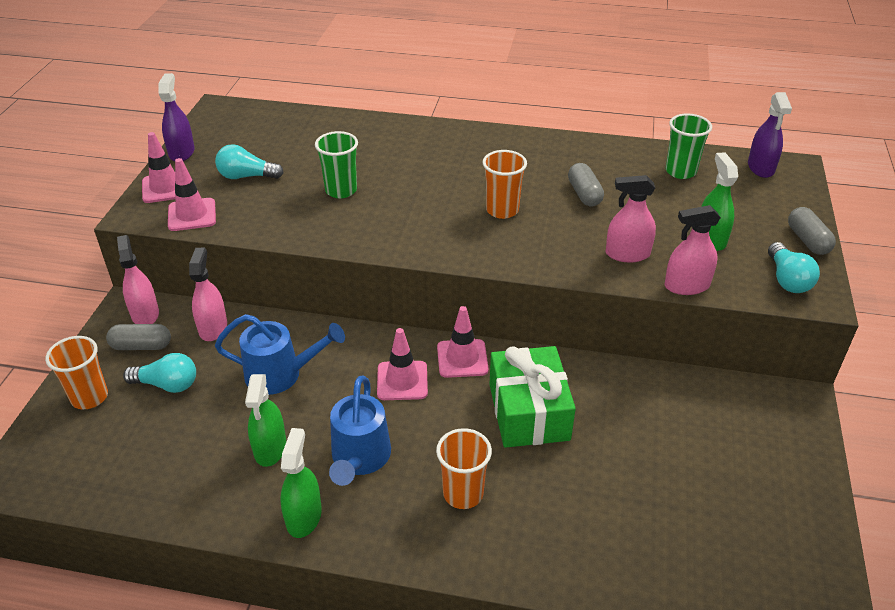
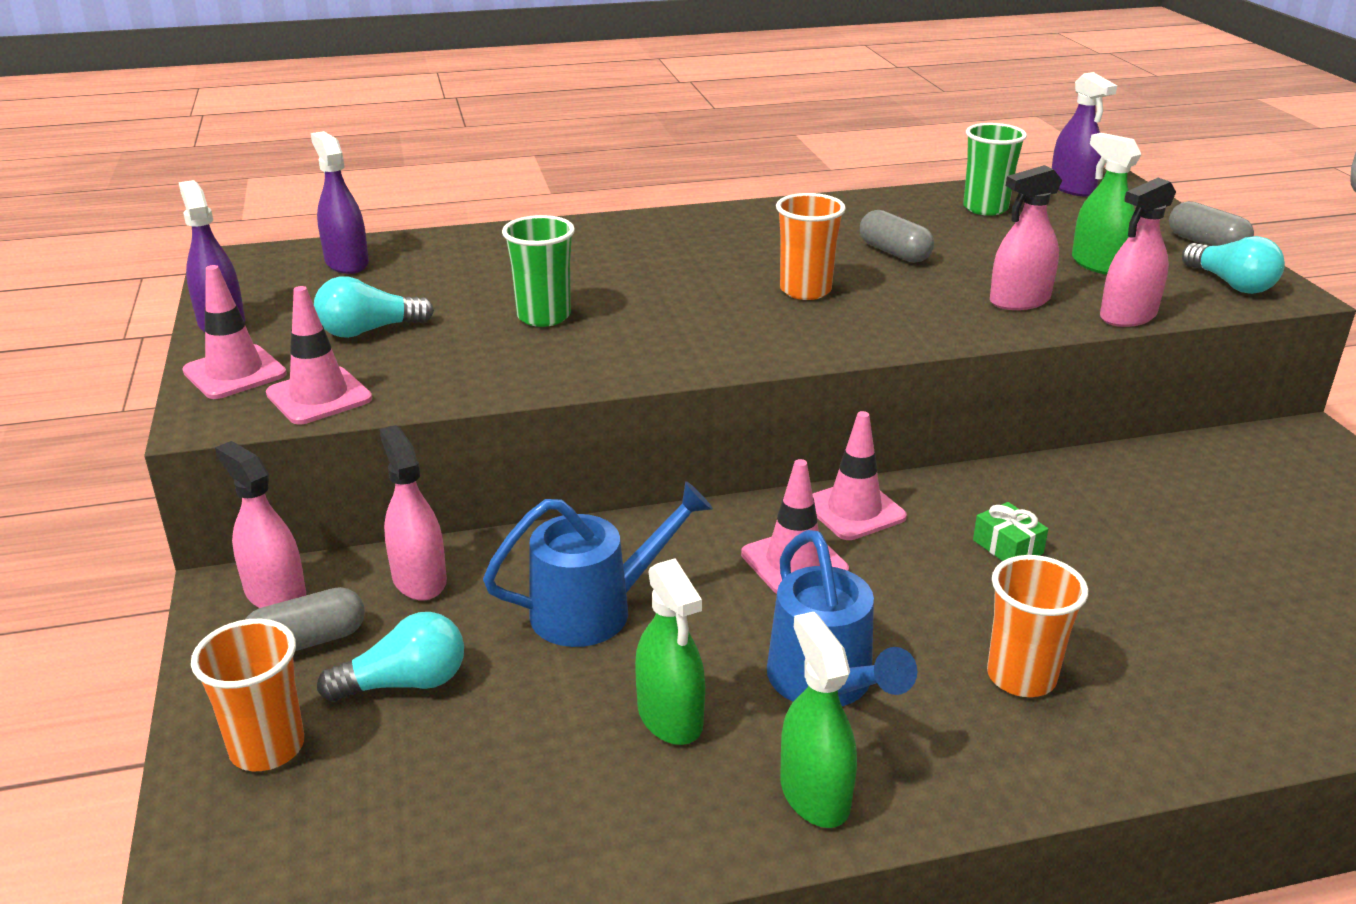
camera: 25 degrees left, 10 degrees down
(271, 124) = (346, 263): none -> purple spray bottle
(528, 412) = (1007, 547): green gift -> green gift, size x0.41

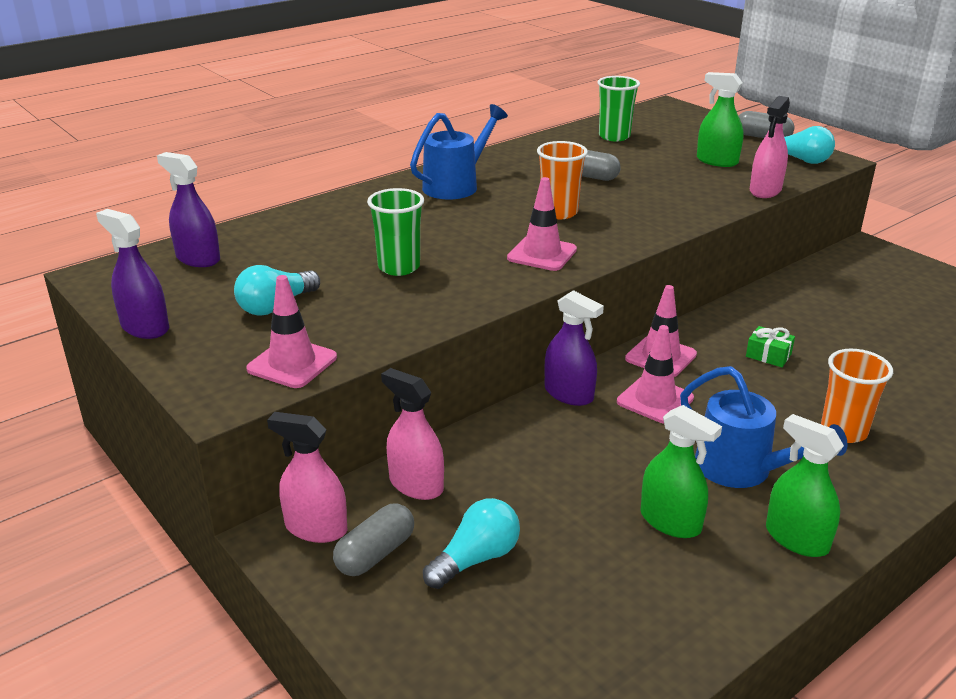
camera: 25 degrees left, 0 degrees up
(234, 373) = (201, 362): pink traffic cone -> pink traffic cone (542, 254)
(267, 748) = (420, 637): orange cup -> none
(595, 609) = (558, 468): blue watering can -> blue watering can (456, 185)
(1019, 301) = (695, 193): pink spray bottle -> none
(1072, 188) = (652, 114): purple spray bottle -> purple spray bottle (569, 394)

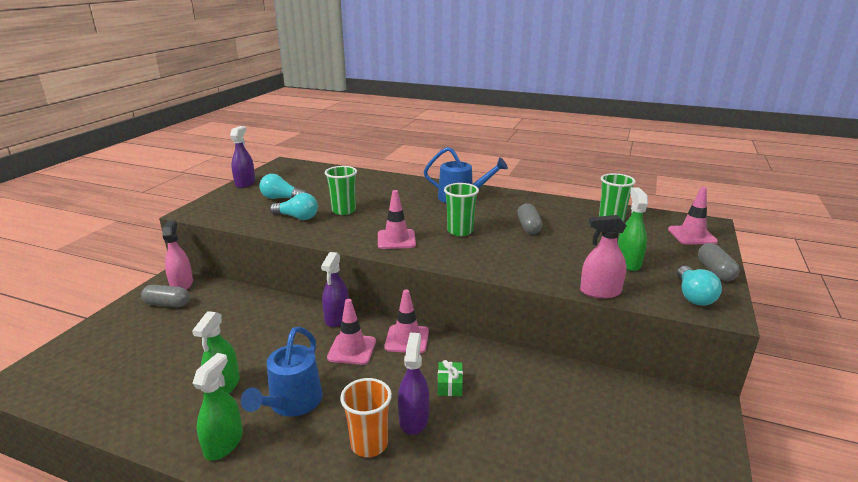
camera: 60 degrees right, 5 degrees down
(198, 258) = (314, 173): purple spray bottle -> purple spray bottle (413, 419)
(292, 363) = (230, 215): pink traffic cone -> pink traffic cone (692, 235)
(416, 485) = (225, 298): pink spray bottle -> none
(476, 558) = (170, 331): turquoise light bulb -> turquoise light bulb (297, 217)
(559, 212) = (460, 231): orange cup -> green cup

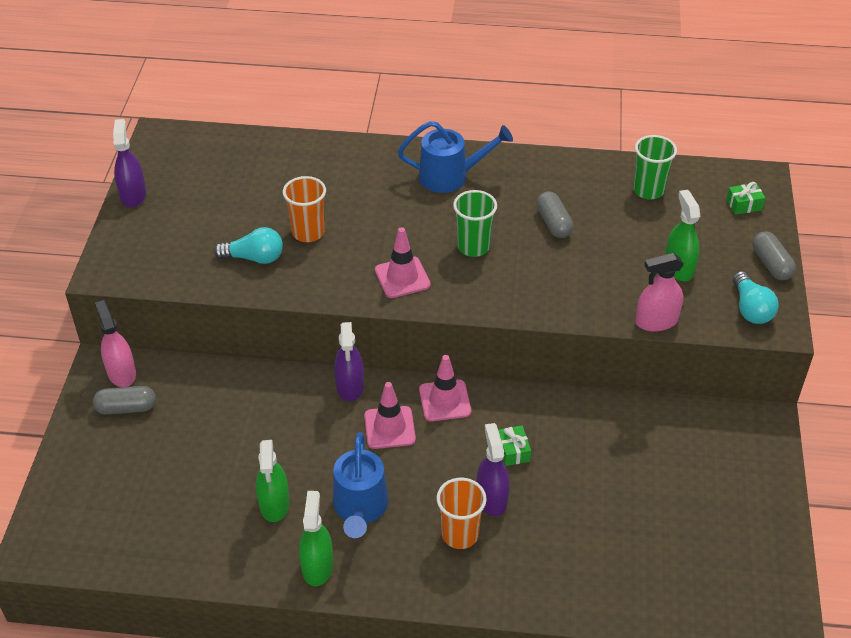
camera: 15 degrees left, 20 degrees up
(281, 198) = (207, 221): turquoise light bulb -> none
(343, 211) = (308, 233): green cup -> orange cup
(692, 235) = (744, 205): pink traffic cone -> green gift

